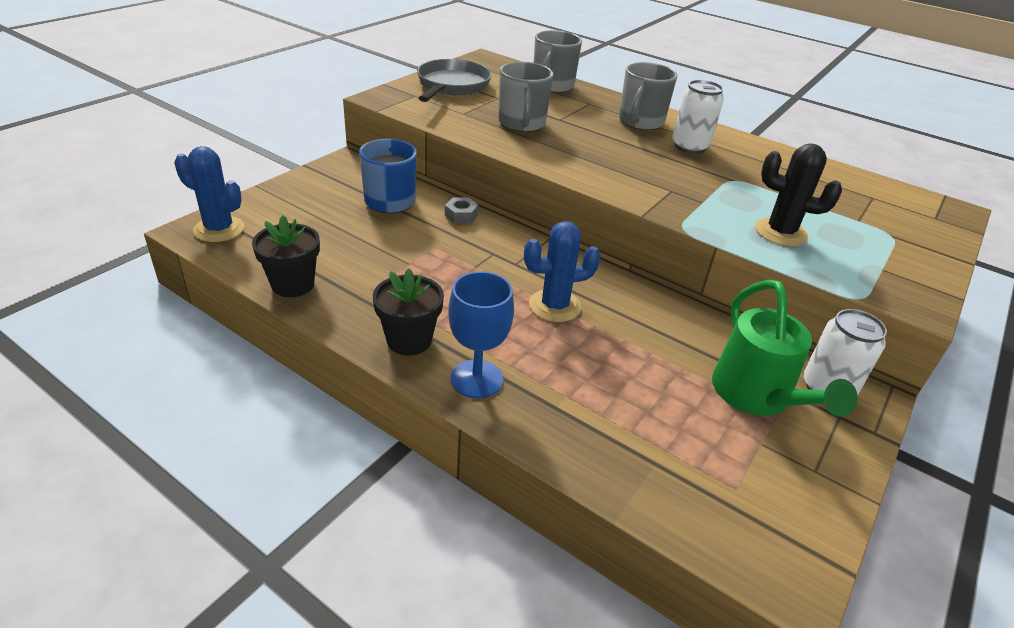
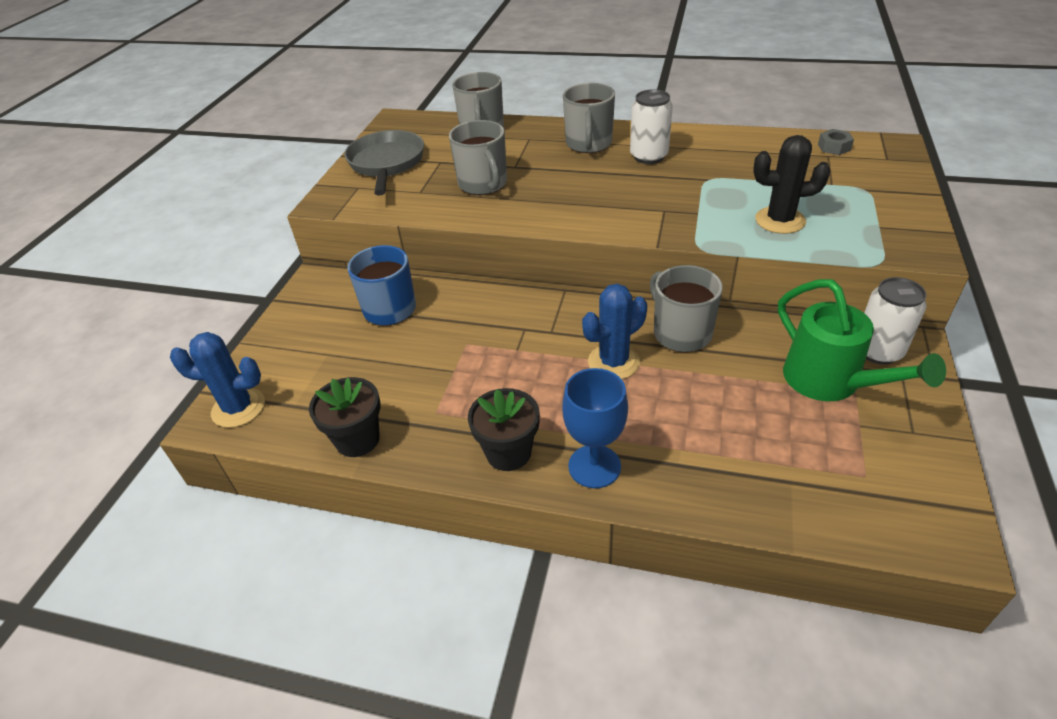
camera: 15 degrees left, 5 degrees up
(461, 215) = (468, 299): grey nut -> grey nut (834, 147)
(635, 305) = (680, 333): none -> grey mug

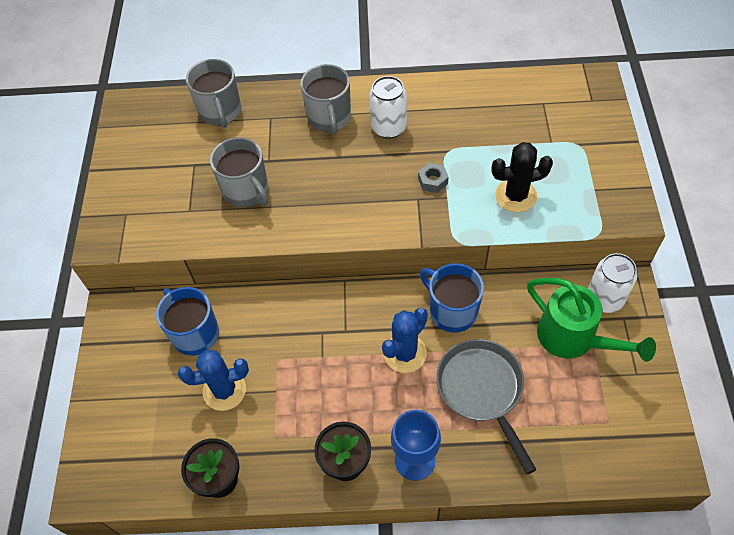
camera: 15 degrees left, 15 degrees up
(238, 408) = (102, 472): blue cactus -> blue cactus (224, 390)
(386, 163) = (141, 176): grey pan -> grey pan (482, 390)
(680, 333) = (451, 310): grey mug -> blue mug
(834, 147) = (546, 91): grey nut -> grey nut (433, 181)

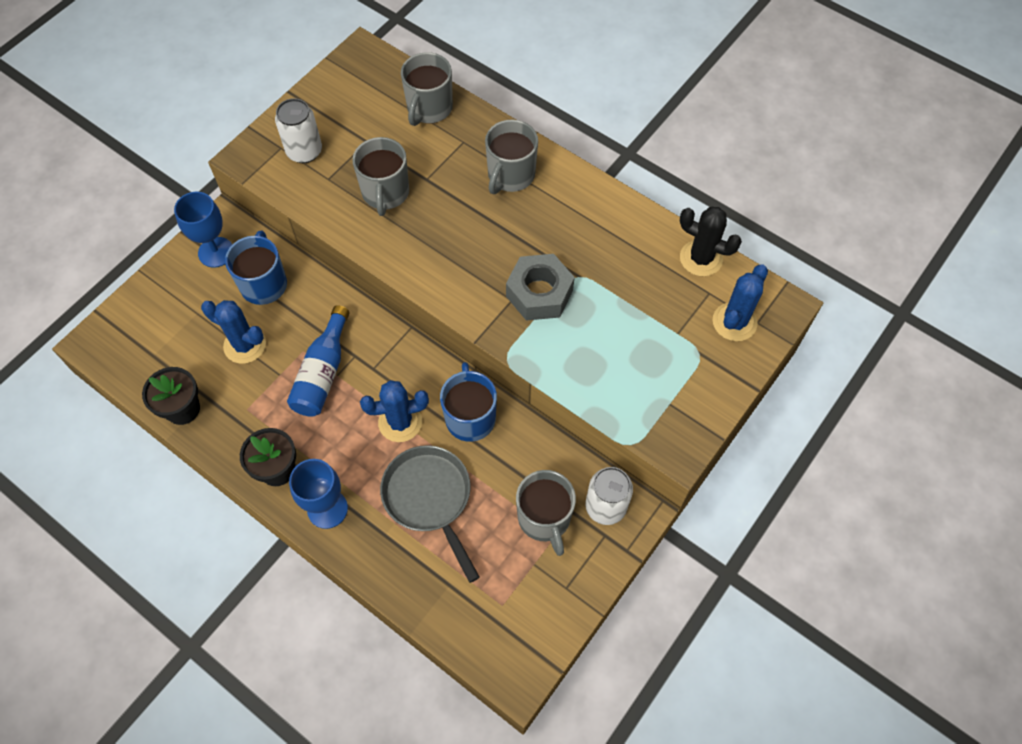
camera: 35 degrees right, 5 degrees up
(129, 338) = (216, 252): none -> blue goblet
(309, 363) = (323, 373): none -> blue bottle
(388, 127) = (550, 219): white can -> white can (304, 151)
(433, 181) = (539, 293): grey nut -> grey nut, size x2.05
(482, 390) = (429, 498): grey pan -> grey pan turned 45 degrees counterclockwise
(516, 196) = (595, 358): black cactus -> black cactus (701, 258)
(574, 339) = (544, 518): green watering can -> grey mug
(578, 110) = (734, 322): none -> blue cactus

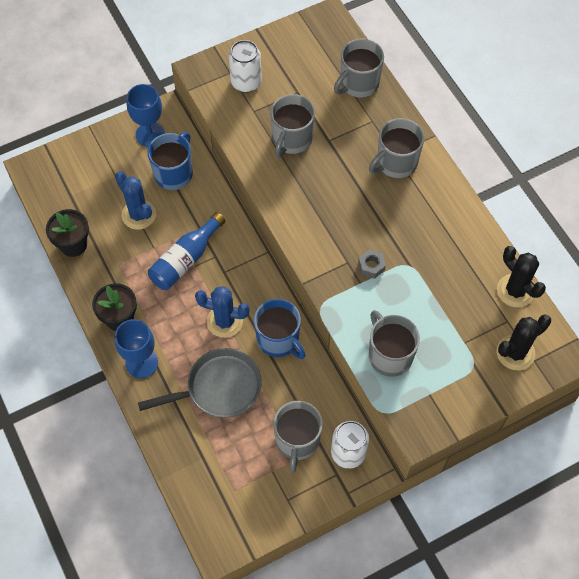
camera: 25 degrees right, 0 degrees up
(429, 498) = (219, 388): grey pan -> grey pan turned 75 degrees clockwise
(470, 417) = (279, 340): blue mug -> blue mug turned 120 degrees clockwise
(539, 293) = (371, 266): grey nut -> grey nut, size x0.49
(606, 380) = (389, 355): none -> grey mug
(734, 322) = (515, 352): blue cactus -> black cactus

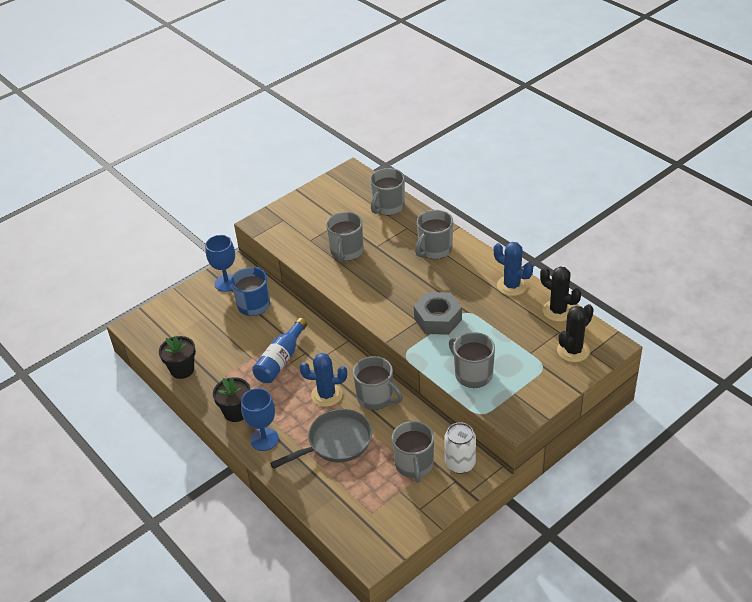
camera: 10 degrees left, 20 degrees down
(138, 215) = (232, 338): blue cactus -> blue cactus (512, 286)
(246, 82) = (298, 223): white can -> none
(279, 340) = (376, 398): blue mug -> grey mug
(371, 266) = (438, 319): grey nut -> grey nut, size x2.05

